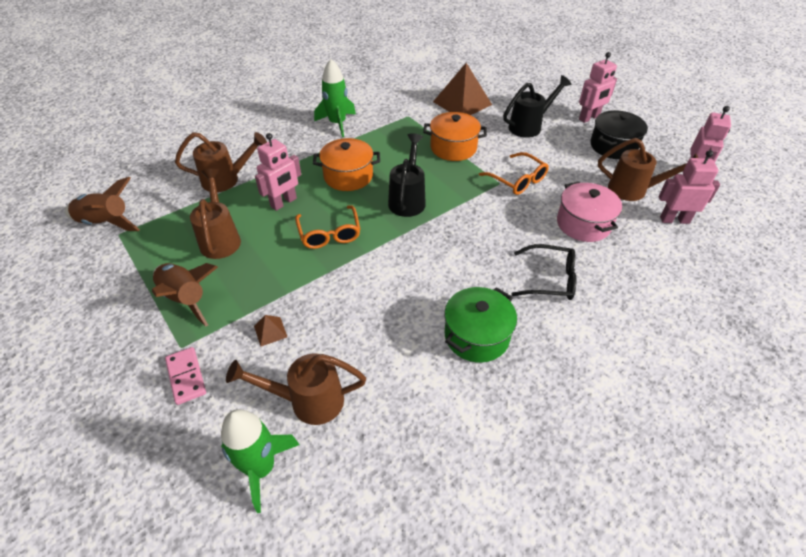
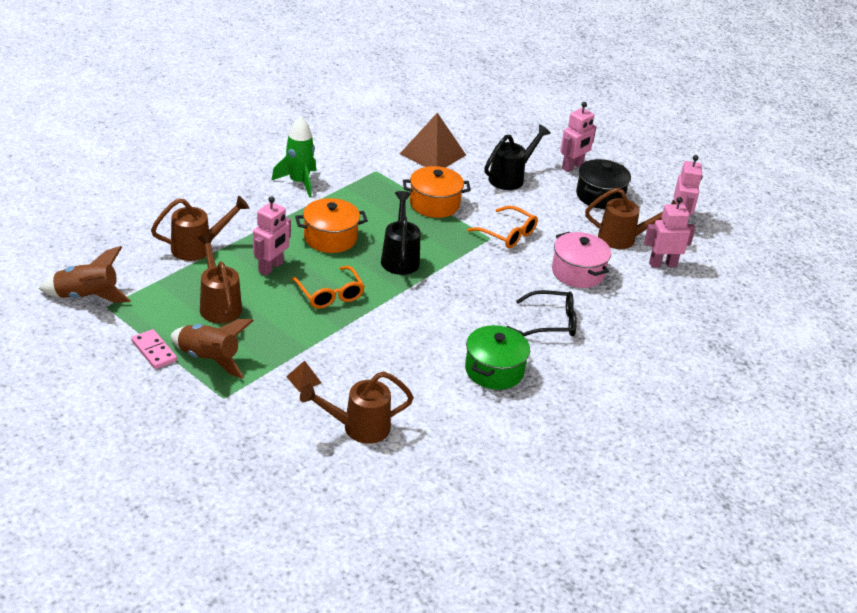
camera: 15 degrees left, 10 degrees down
(186, 376) = (240, 419): pink domino -> pink domino (154, 351)
(261, 468) = (335, 474): green rocket -> none

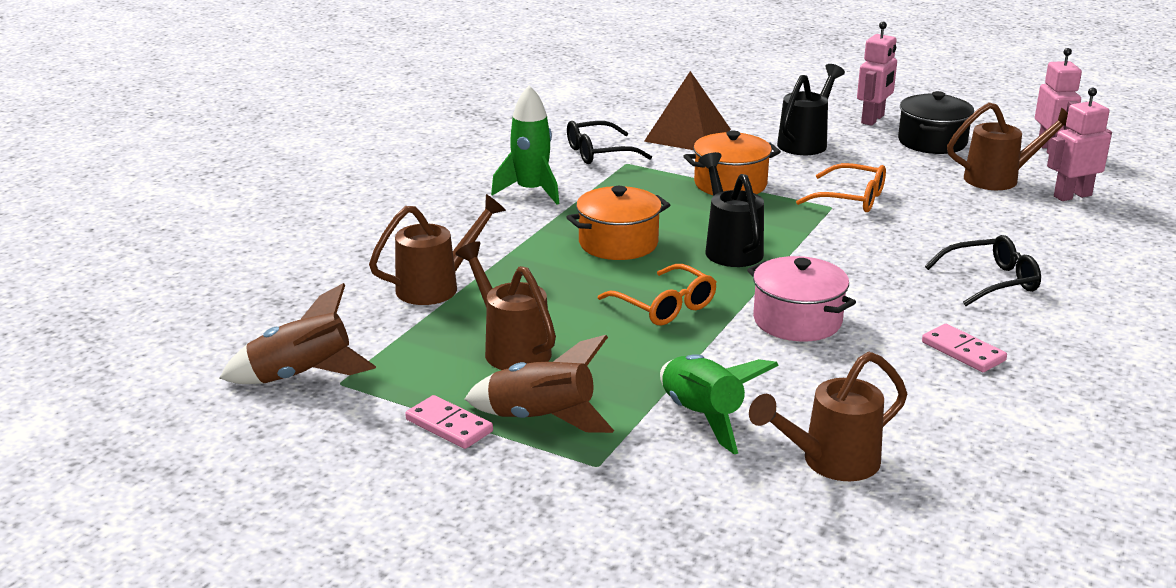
camera: 10 degrees left, 10 degrees down
(271, 267) = (558, 291): pink robot -> none
(303, 379) = (702, 417): brown pyramid -> green rocket
(363, 158) = (599, 153): none -> black glasses
(494, 370) = (963, 351): green pot -> pink domino
(578, 272) = (975, 222): pink pot -> pink pot (797, 320)

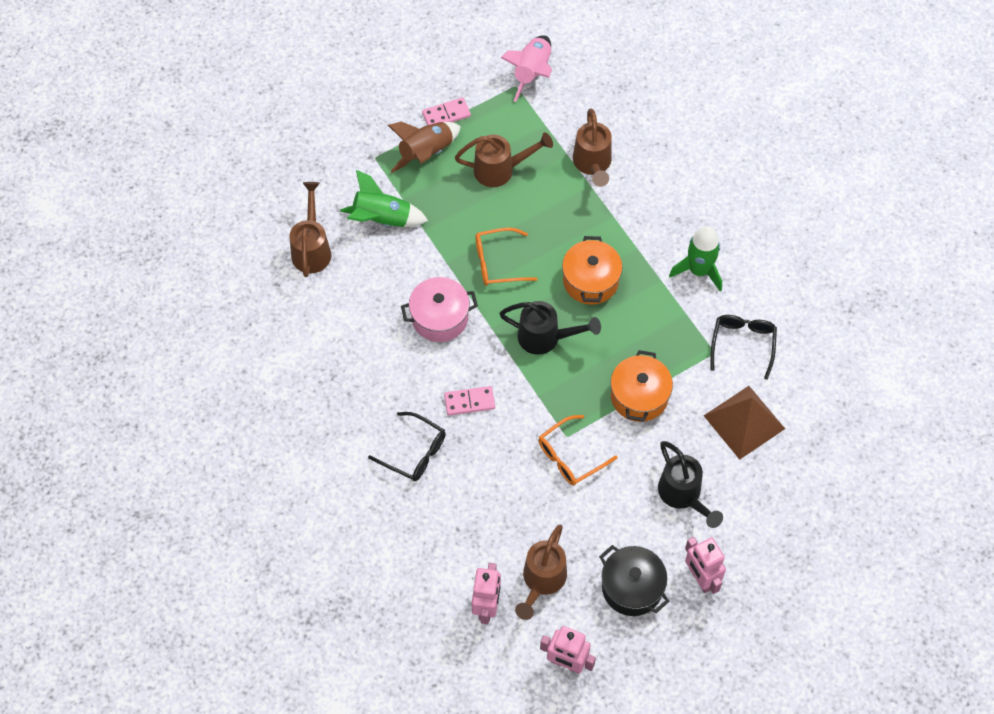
camera: 120 degrees right, 35 degrees up
(301, 376) = (532, 72): brown rocket -> pink rocket
(963, 351) = (356, 376): pink domino -> pink domino (469, 402)
(990, 281) = (414, 452): black glasses -> black glasses turned 75 degrees counterclockwise

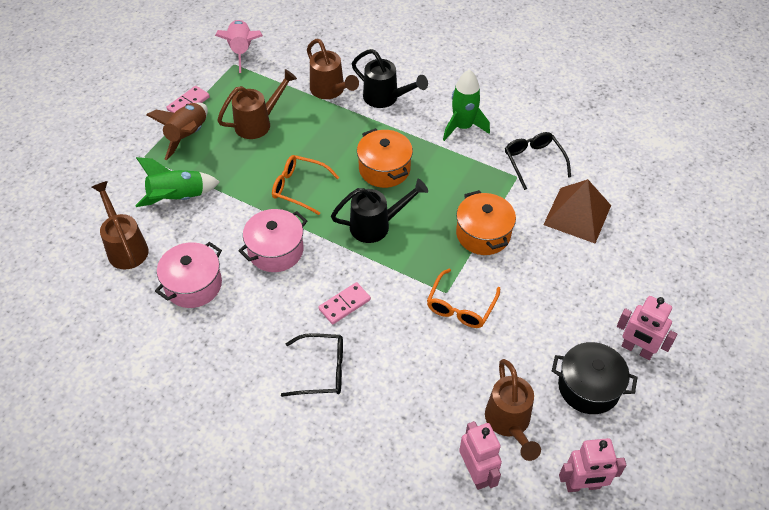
camera: 30 degrees left, 10 degrees down
(350, 316) = (193, 285): none -> pink pot
(498, 262) = (299, 188): orange glasses -> orange glasses turned 60 degrees clockwise
(683, 496) = (574, 292): black watering can -> black watering can (386, 98)

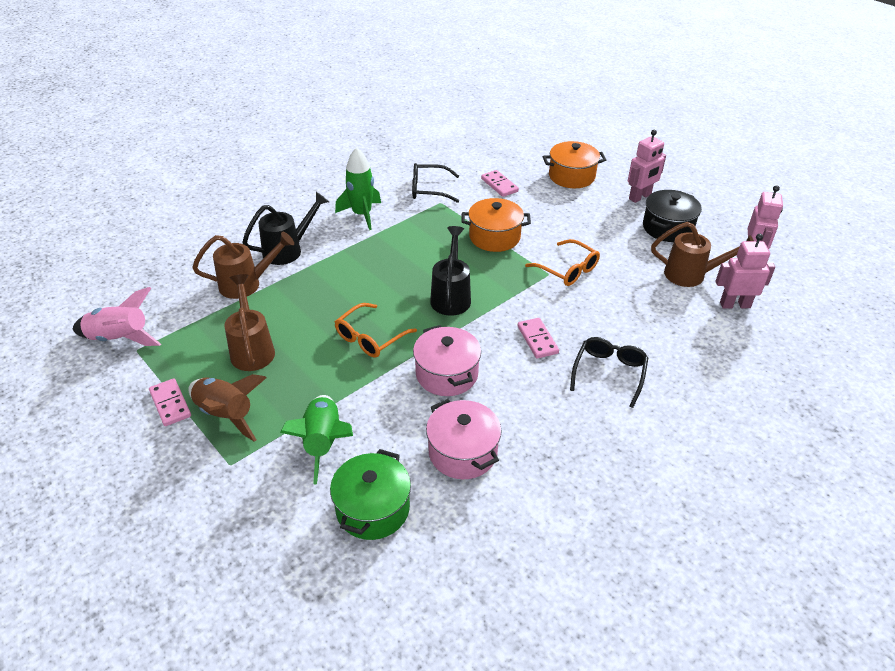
camera: 70 degrees left, 10 degrees down
(125, 247) = (373, 509): brown watering can -> green pot
(384, 169) = (382, 274): orange pot -> orange pot (571, 176)
(577, 215) = (499, 185): brown pyramid -> pink domino

